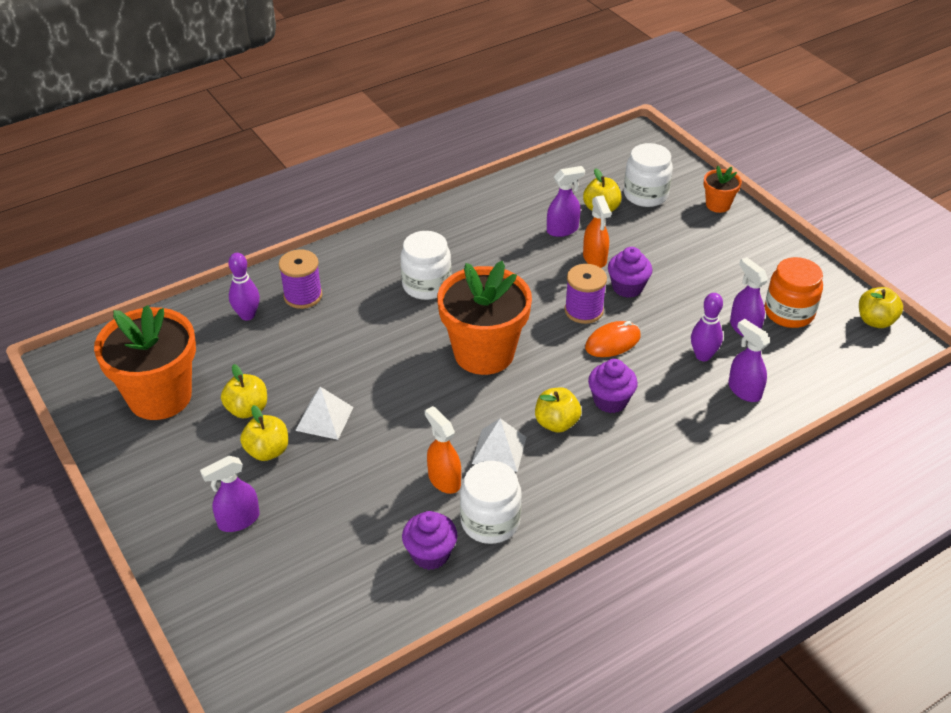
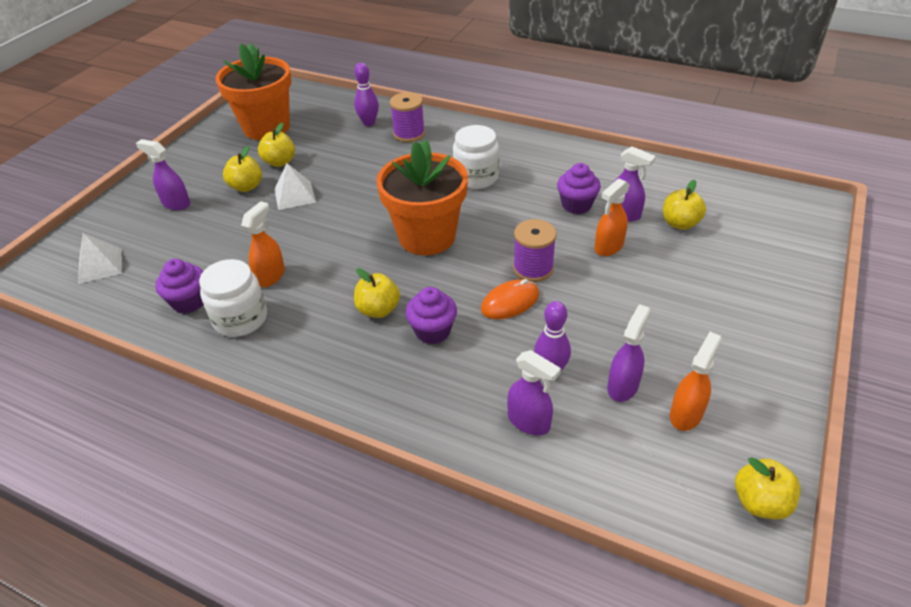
camera: 60 degrees right, 0 degrees up
(499, 450) = (323, 291): white pyramid -> white pyramid (100, 265)
(612, 342) = (510, 302): orange mouse -> orange mouse turned 60 degrees counterclockwise
(627, 287) = (592, 282): purple cupcake -> purple cupcake (576, 205)
(645, 195) = (737, 241): white jar -> none
(718, 205) = (789, 293): orange flower pot -> none
(744, 390) = (529, 422): purple spray bottle -> purple spray bottle turned 105 degrees clockwise
(789, 312) = (686, 414): orange jar -> orange spray bottle

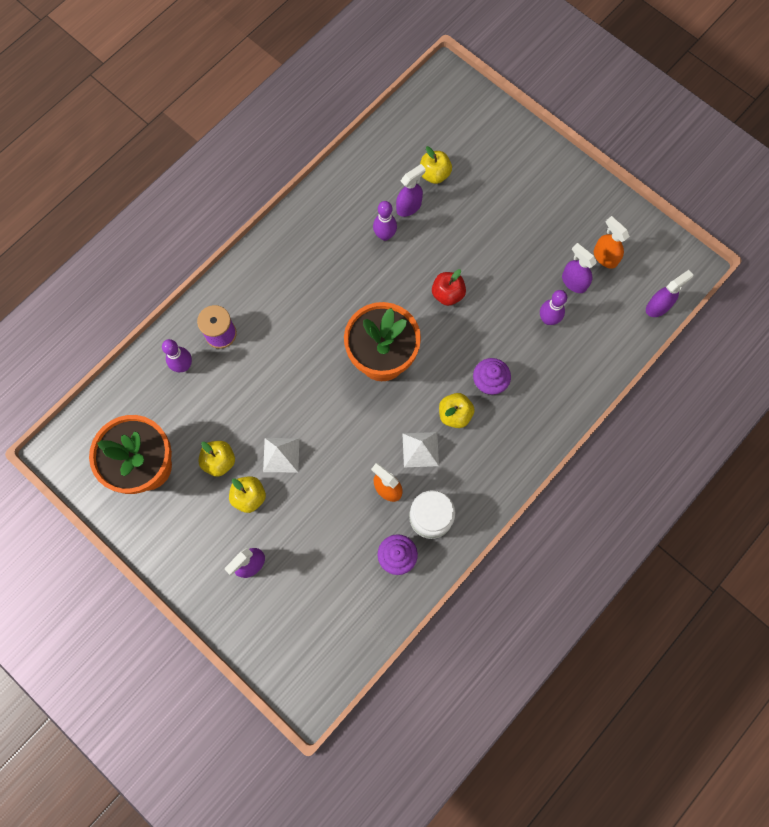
camera: 75 degrees left, 30 degrees up
(100, 265) = (321, 633): white pyramid -> white pyramid (420, 449)
(476, 177) = (316, 297): white jar -> none
(510, 302) = (477, 322): orange mouse -> none
(529, 422) = (585, 347): purple spray bottle -> purple spray bottle (658, 306)
(533, 268) = (447, 294): purple spool -> red apple
(576, 205) = (385, 235): purple cupcake -> purple bowling pin
(608, 247) = (443, 234): orange spray bottle -> none
(760, 502) = (670, 250): yellow apple -> none

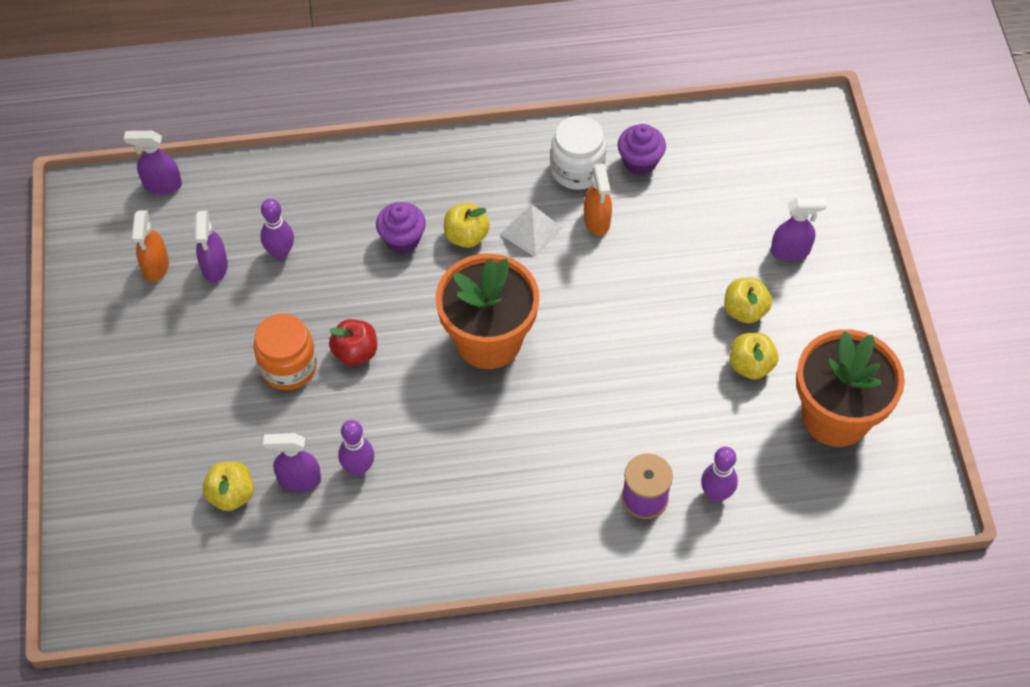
camera: 140 degrees left, 15 degrees down
(281, 455) = (679, 325): white pyramid -> none
(474, 258) = (288, 367): none -> orange jar

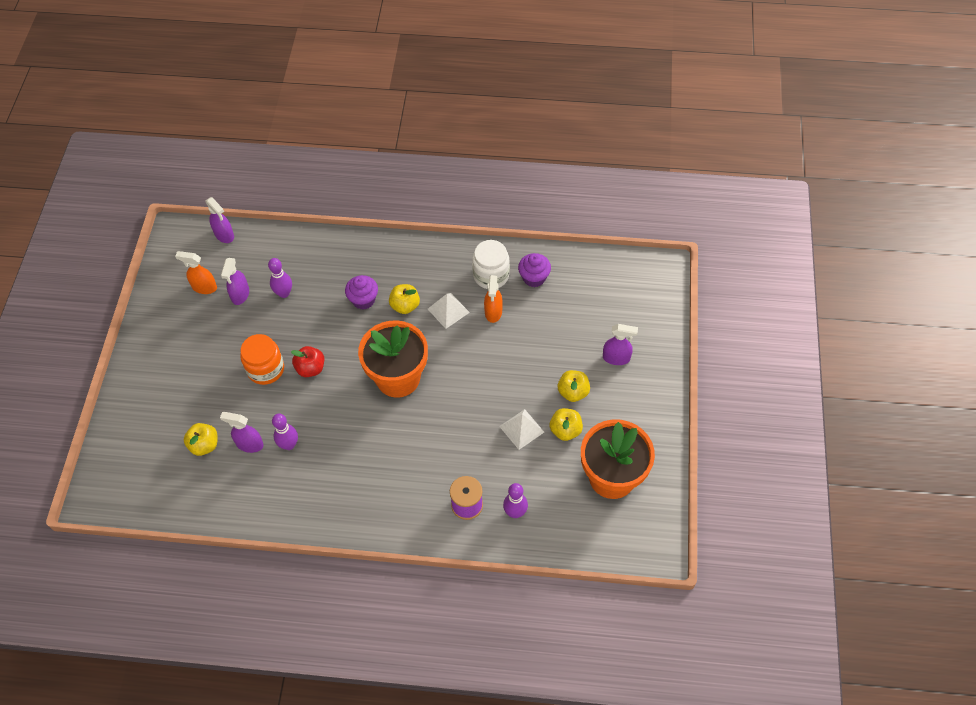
camera: 15 degrees right, 0 degrees up
(156, 266) = (204, 287): orange spray bottle -> orange spray bottle turned 90 degrees clockwise
(162, 184) = (224, 235): purple spray bottle -> purple spray bottle turned 150 degrees counterclockwise
(689, 376) = (522, 429): none -> white pyramid

